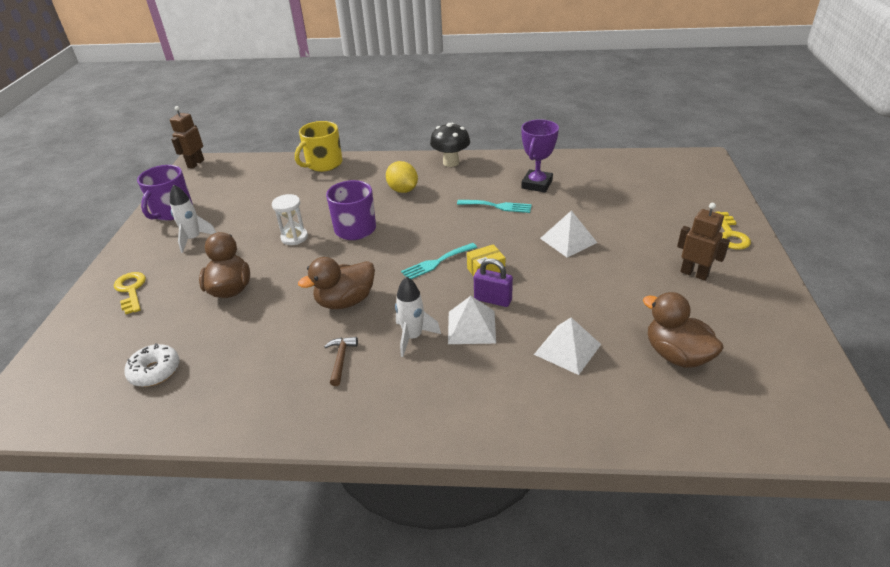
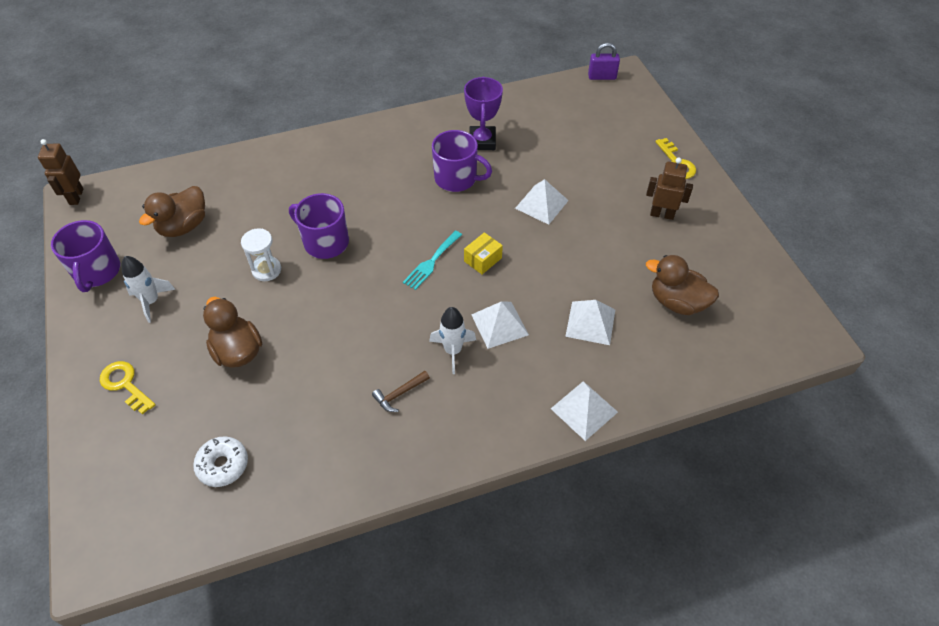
camera: 25 degrees left, 15 degrees up
(323, 164) = (238, 163): yellow mug -> none
(341, 359) = (399, 394): brown hammer -> brown hammer turned 105 degrees counterclockwise
(345, 301) = (367, 331): brown duck -> brown duck (183, 226)
(403, 190) = (349, 180): yellow lemon -> none
(451, 162) = (380, 131): black mushroom -> none
(493, 300) = (504, 290): purple padlock -> purple padlock (602, 77)
(497, 206) = (457, 178): turquoise fork -> purple mug
(518, 428) = (584, 410): none -> white pyramid

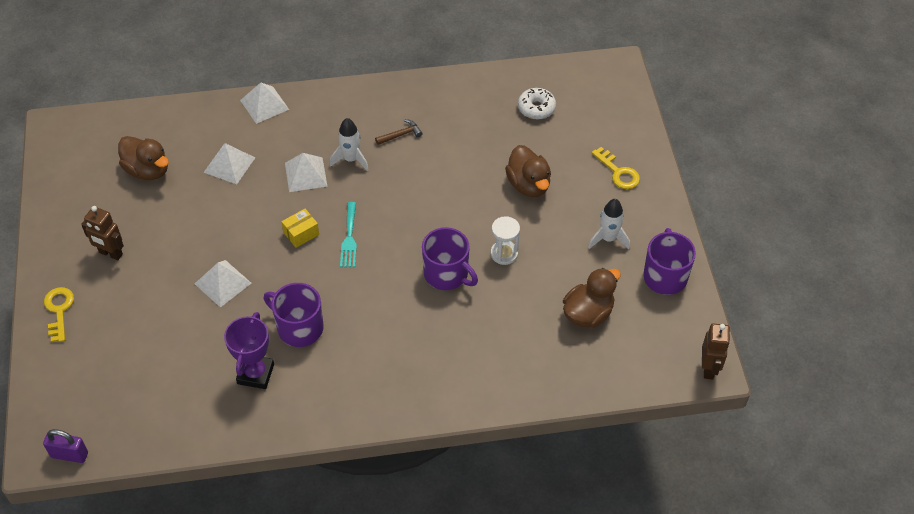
camera: 170 degrees left, 0 degrees up
(431, 262) = (349, 238): turquoise fork -> turquoise fork turned 135 degrees clockwise

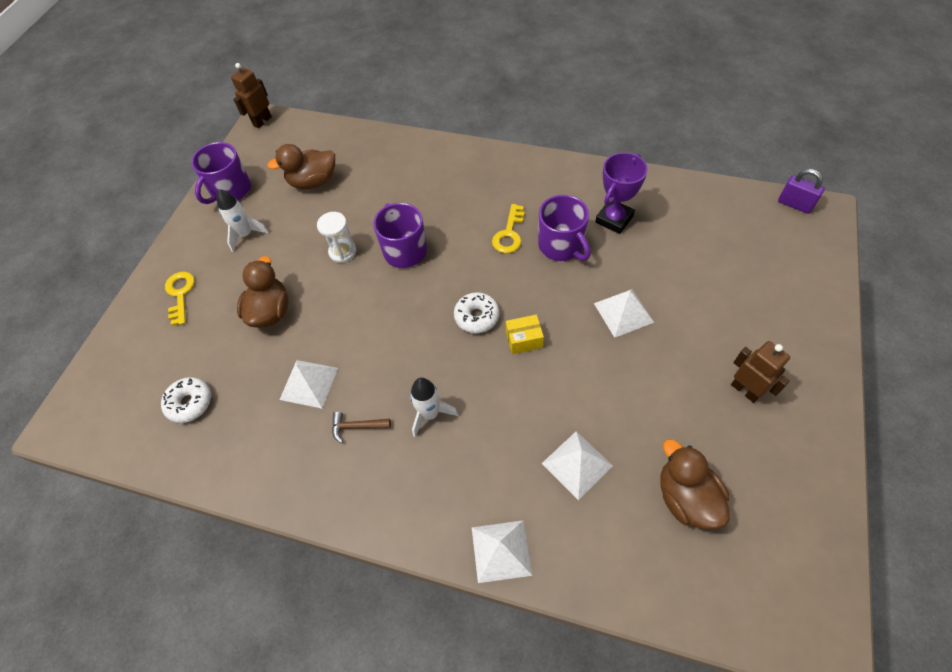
camera: 150 degrees left, 5 degrees up
(59, 310) = (808, 341): yellow key -> yellow key (509, 234)
(305, 174) = (490, 413): white pyramid -> white pyramid (309, 383)
(349, 238) = (477, 317): turquoise fork -> white donut

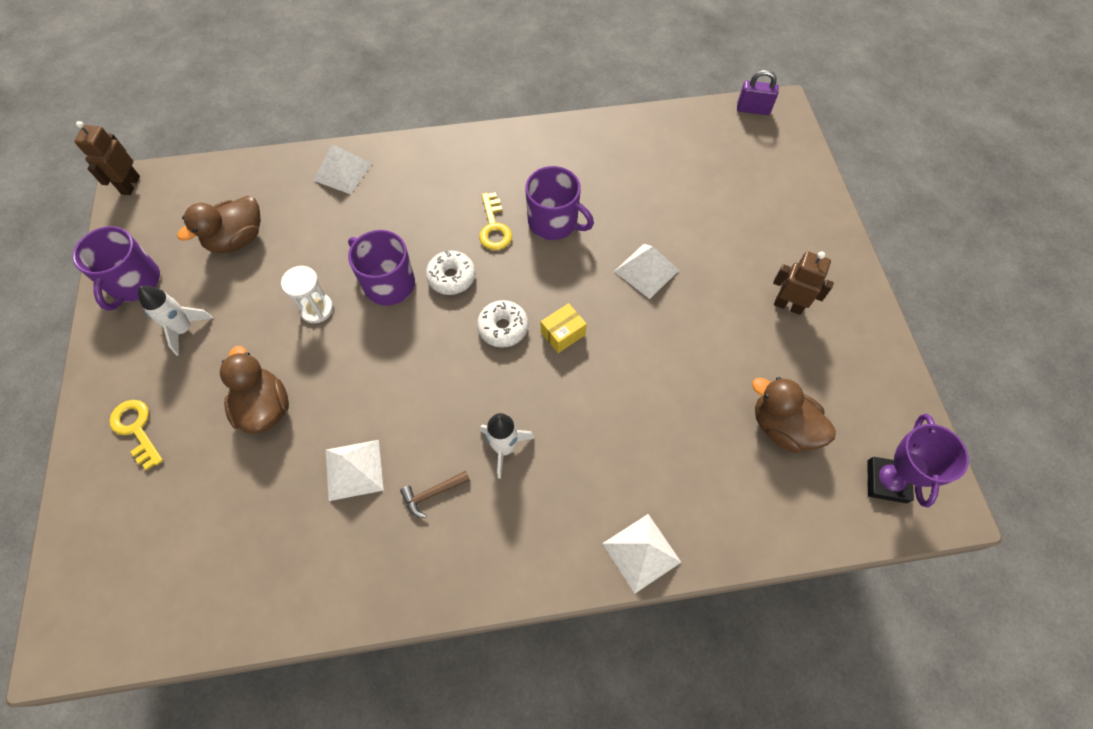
camera: 30 degrees left, 5 degrees up
(190, 403) = (221, 549): white donut -> white donut (451, 277)
(577, 464) = (672, 437): white pyramid -> white pyramid (343, 171)
(614, 219) = (593, 177): purple trophy -> purple trophy (886, 481)

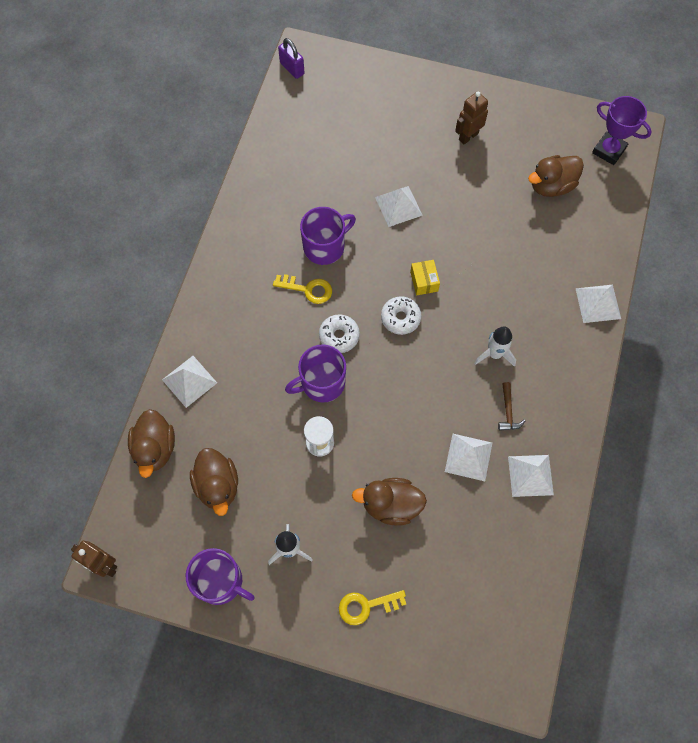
camera: 65 degrees left, 5 degrees up
(260, 174) = (155, 448): none -> brown duck
(355, 554) = (530, 475): none -> white pyramid
(753, 109) = (292, 68): purple padlock -> purple padlock turned 75 degrees counterclockwise

